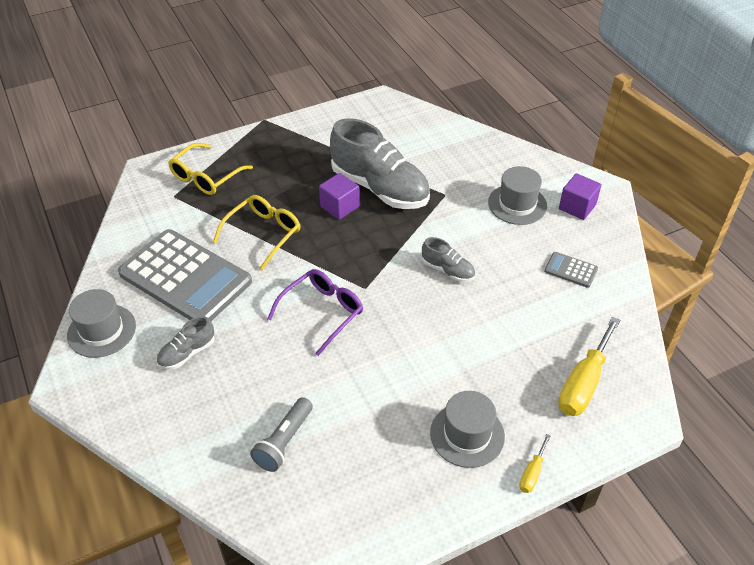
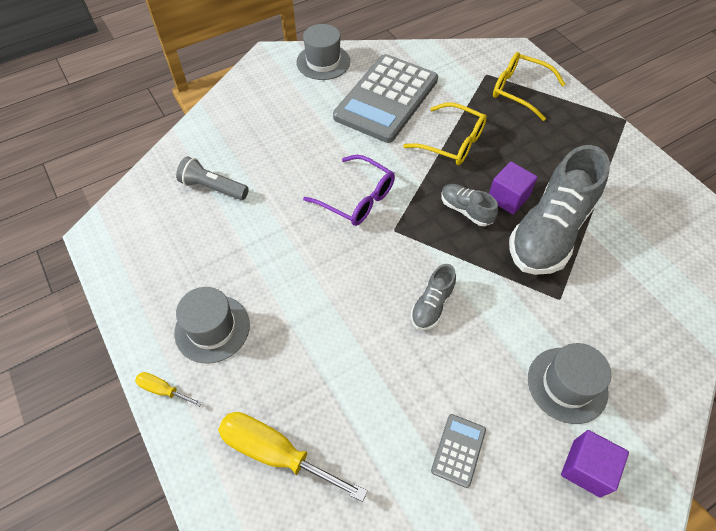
camera: 85 degrees right, 10 degrees up
(187, 353) = (303, 114): grey shoe -> grey shoe (466, 210)

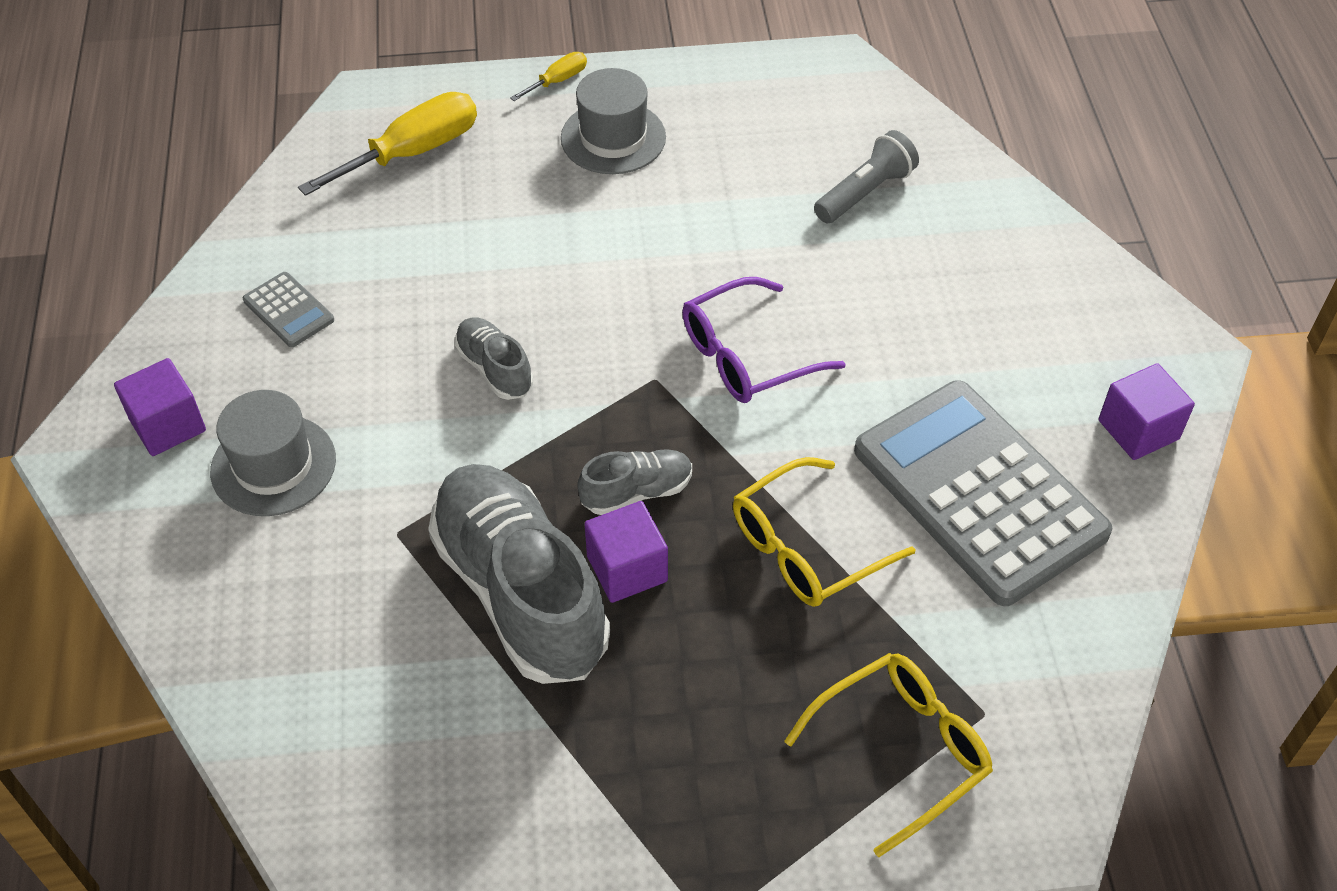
camera: 115 degrees right, 5 degrees down
(323, 62) = (1138, 430): grey hat -> purple cube

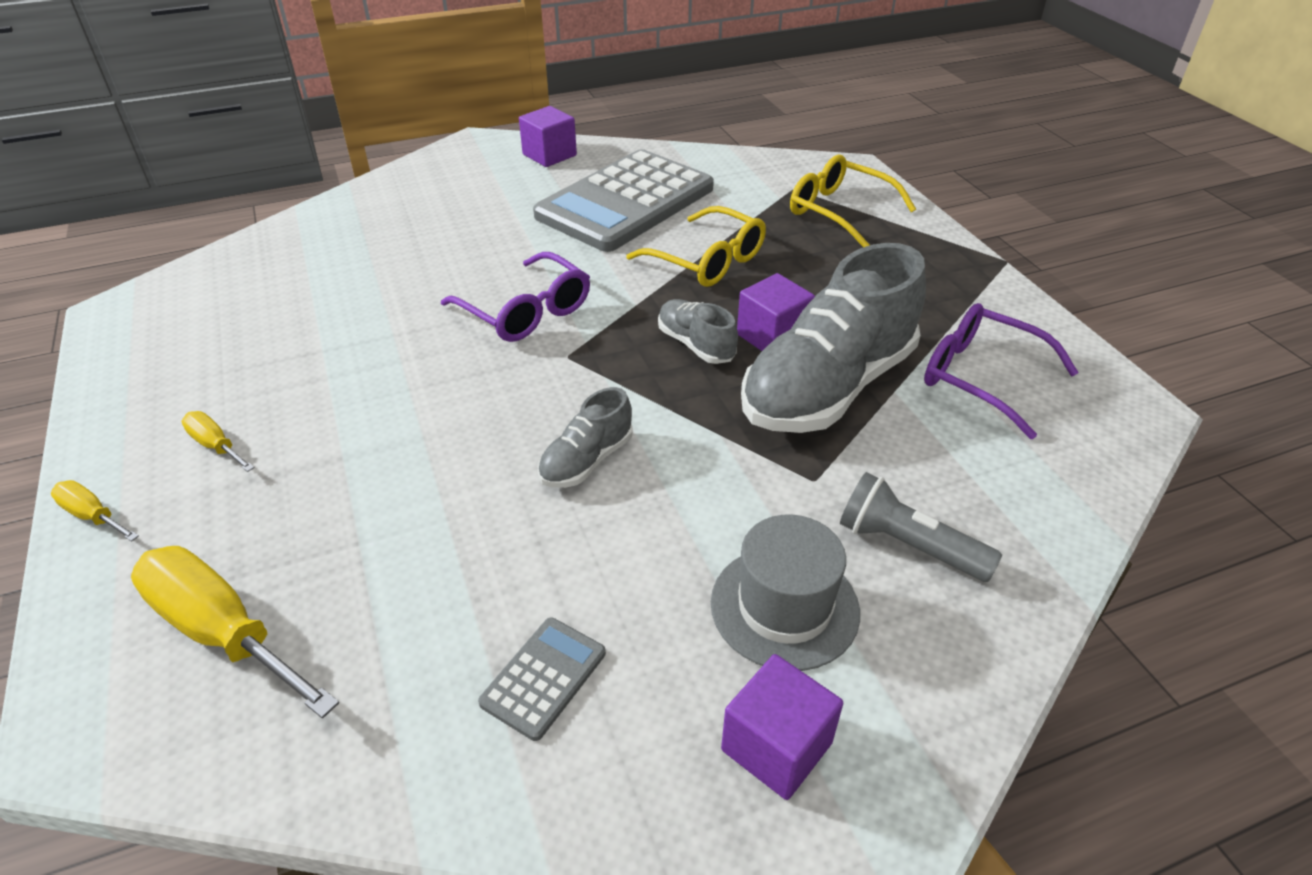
camera: 105 degrees left, 10 degrees down
(481, 753) = (979, 376): none -> purple glasses
(613, 138) = (215, 445): grey hat -> yellow screwdriver
(865, 192) = (314, 276): grey flashlight -> grey flashlight (908, 545)

